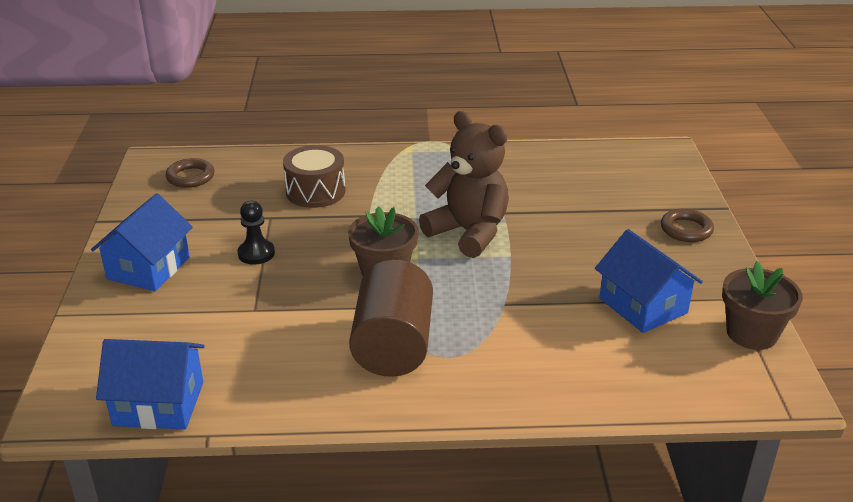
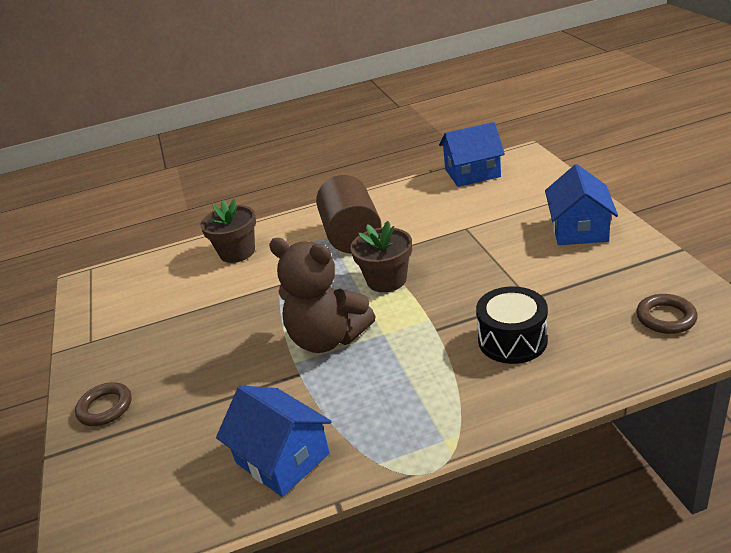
camera: 170 degrees right, 0 degrees up
(256, 253) = (506, 264): black pawn -> none
(315, 191) = (512, 340): brown drum -> black drum
(643, 305) = (168, 313): blue house -> blue house (282, 458)
(751, 333) = (89, 315): brown flower pot -> brown flower pot (237, 252)

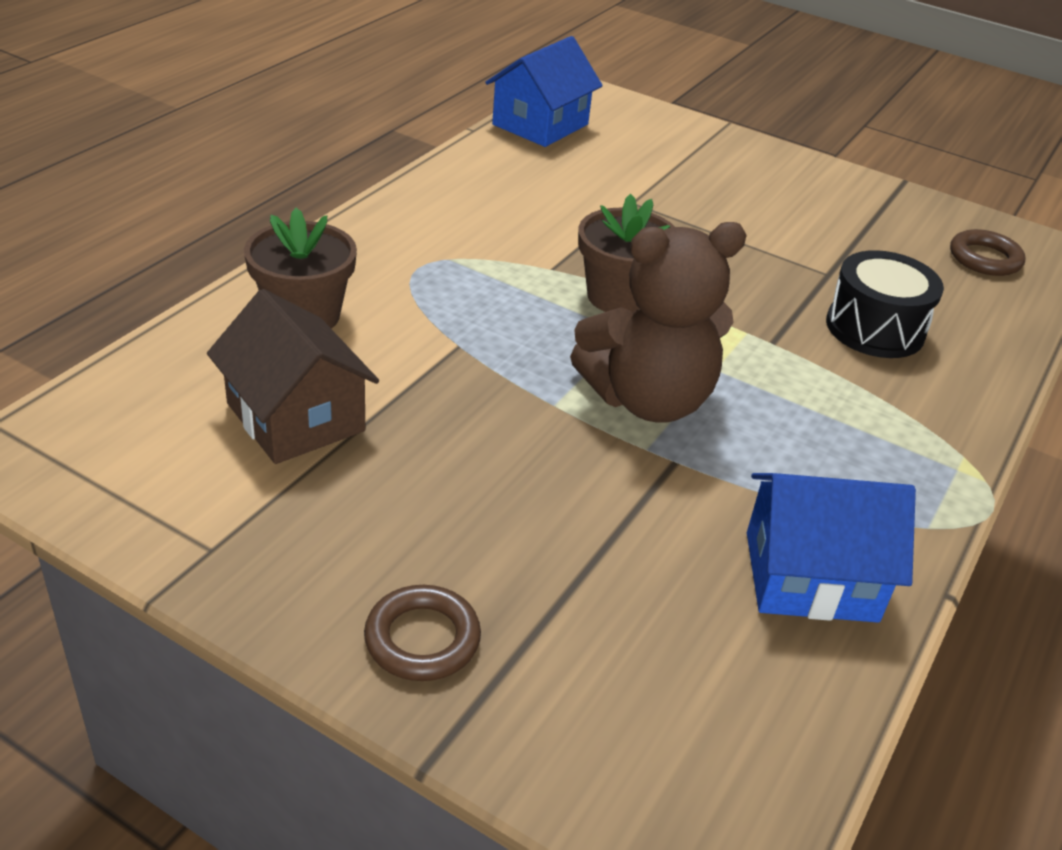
camera: 50 degrees left, 5 degrees up
(179, 297) = (295, 417): none -> brown house
(351, 236) = (477, 246): brown cylinder -> none
(579, 229) = (773, 177): blue house -> none

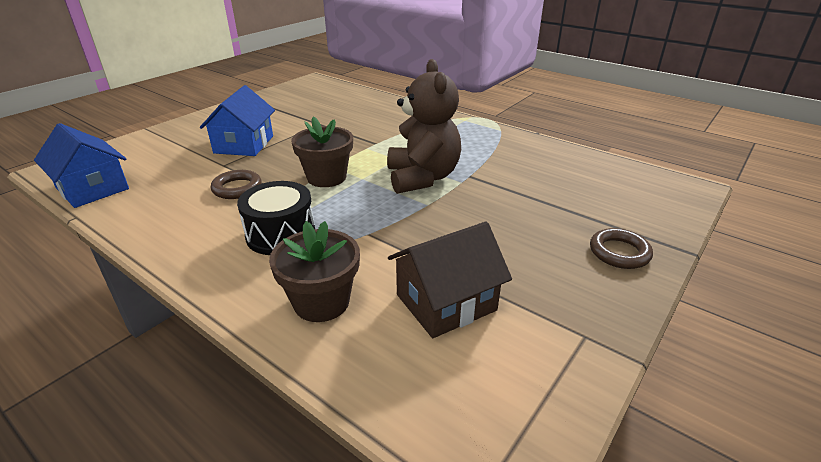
camera: 80 degrees left, 5 degrees down
(811, 576) = (537, 155): blue house -> blue house (244, 144)
(875, 328) = (367, 120): black drum -> black drum (281, 234)
(984, 258) = (317, 92): brown ring -> brown ring (237, 188)

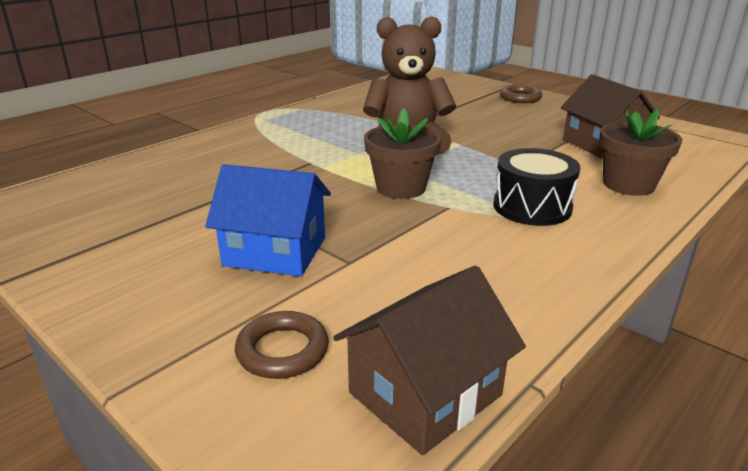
camera: 85 degrees left, 5 degrees down
(92, 188) = (425, 394): blue house -> brown house
(237, 188) = (427, 242): brown ring -> brown ring (282, 350)

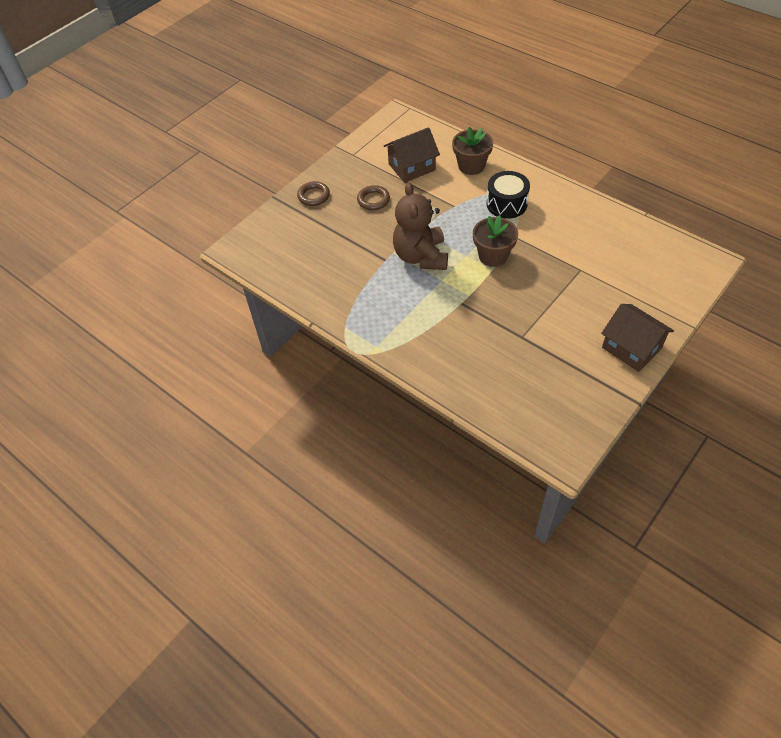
camera: 90 degrees left, 25 degrees up
(275, 251) = (579, 299): blue house -> none
(282, 350) = (651, 282): brown ring -> brown ring (373, 200)
(425, 394) = (660, 240): brown house -> brown house (631, 348)

